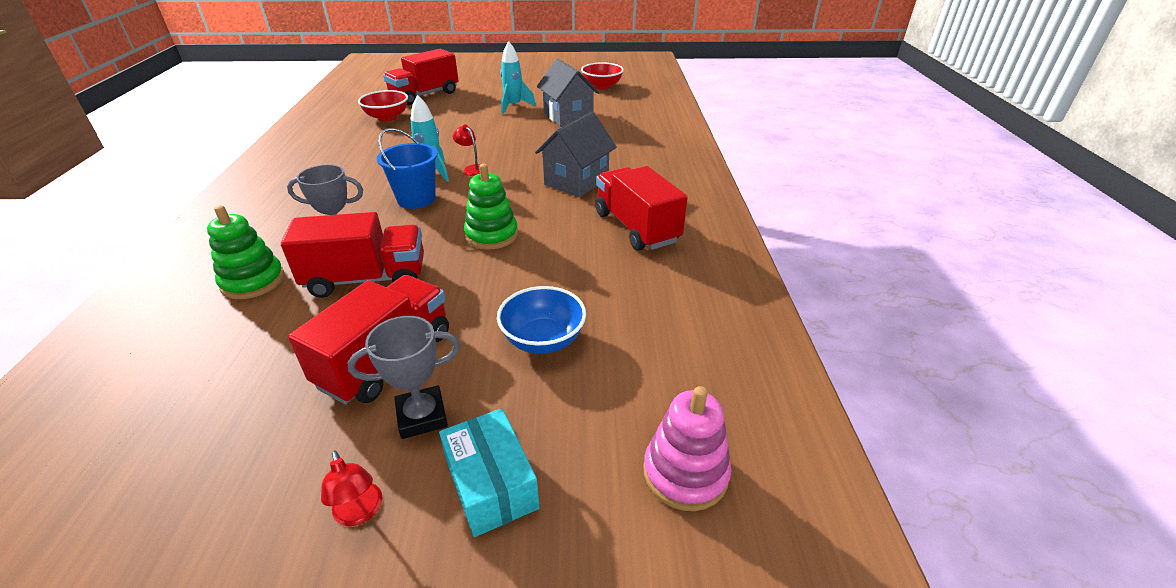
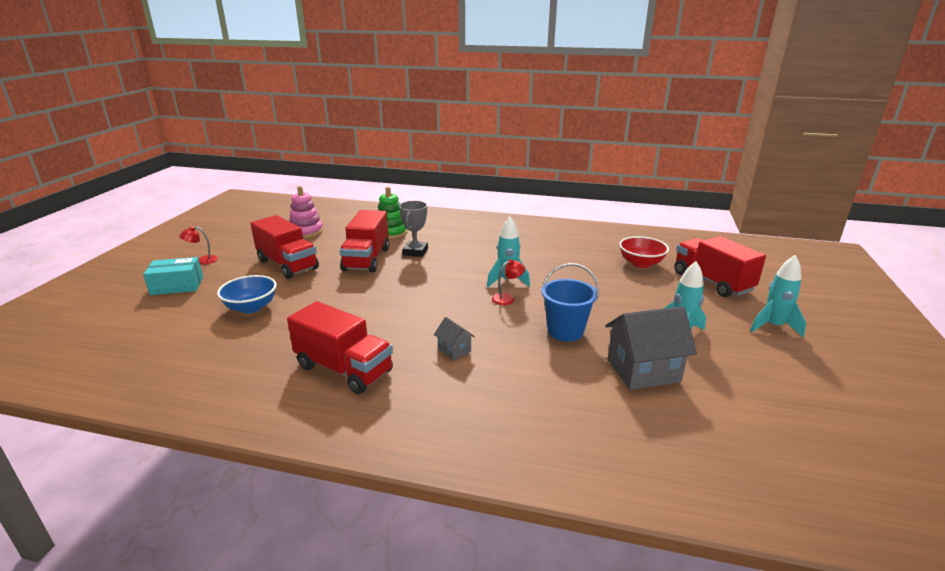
camera: 105 degrees right, 10 degrees down
(416, 199) = (461, 274): blue bucket -> blue bucket (565, 331)
(422, 416) = (237, 272): grey trophy -> none
(491, 235) = (386, 299): green stacking toy -> none
(493, 83) = (773, 326): none -> turquoise rocket
(576, 181) = (454, 350): grey house -> grey house, size x0.48
(602, 86) = (794, 427): red bowl -> none
(636, 227) = (344, 369): red truck -> red truck turned 45 degrees clockwise
(685, 473) = (108, 335): pink stacking toy -> pink stacking toy (306, 232)

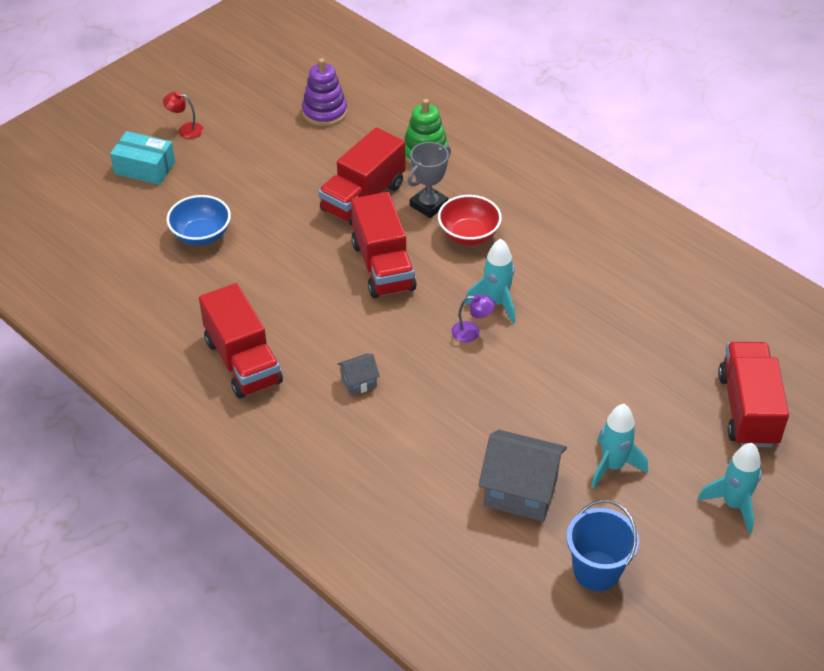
camera: 30 degrees right, 20 degrees up
(287, 265) = (270, 174): red truck -> red truck (383, 266)
(306, 232) = (324, 112): pink stacking toy -> purple stacking toy
(454, 350) = (359, 382): grey house -> grey house turned 75 degrees clockwise
(507, 298) = (472, 332): red lamp -> purple lamp
(565, 331) = (491, 407): blue bucket -> blue bucket (596, 571)
(641, 263) = (692, 340): red bowl -> red bowl (468, 235)

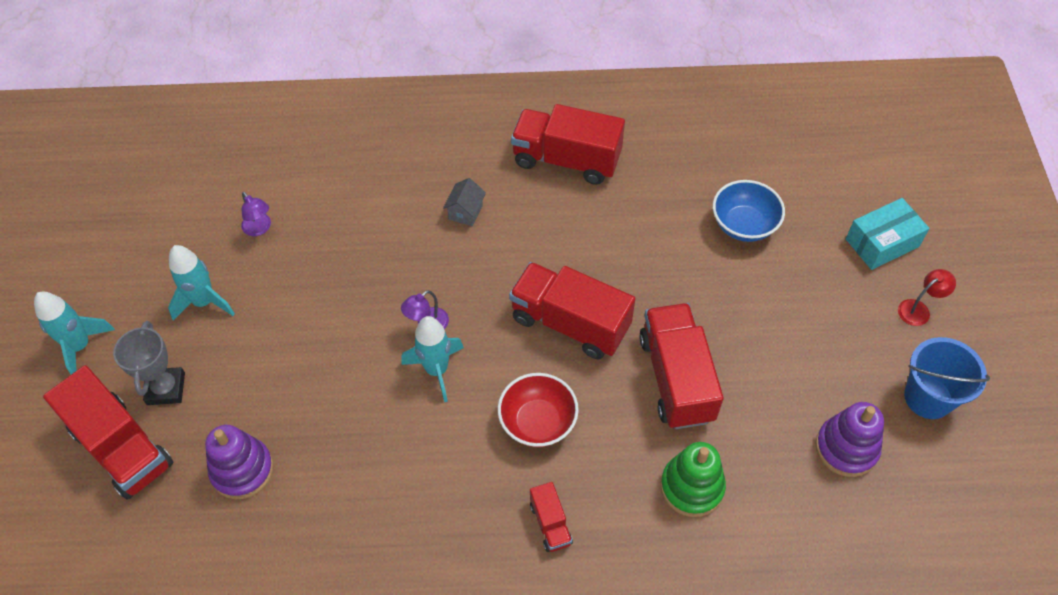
camera: 135 degrees right, 10 degrees up
(428, 205) = (611, 424): grey trophy -> grey trophy (166, 388)
(519, 191) = (550, 524): none -> red truck
(520, 492) = (259, 229): grey house -> purple lamp
(596, 571) = (155, 218): blue bucket -> blue bucket (928, 397)
(675, 339) = (242, 470): none -> purple stacking toy

